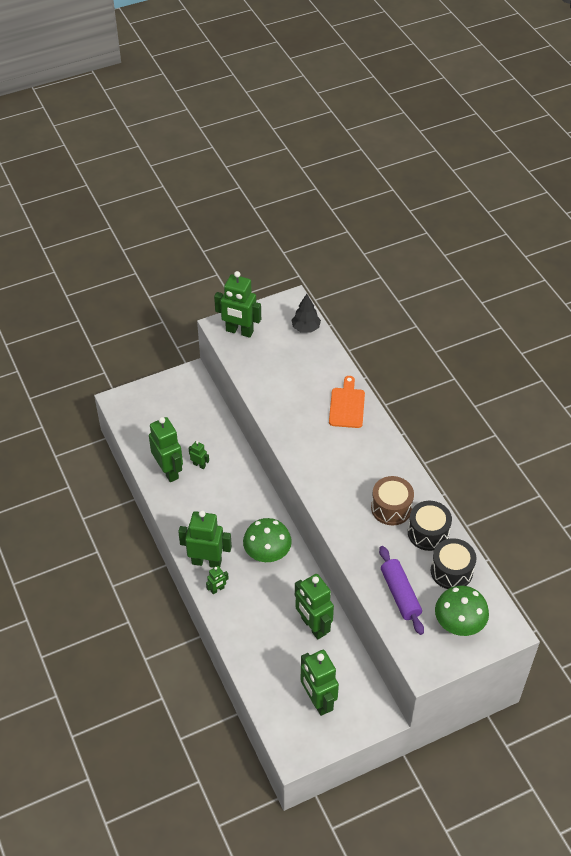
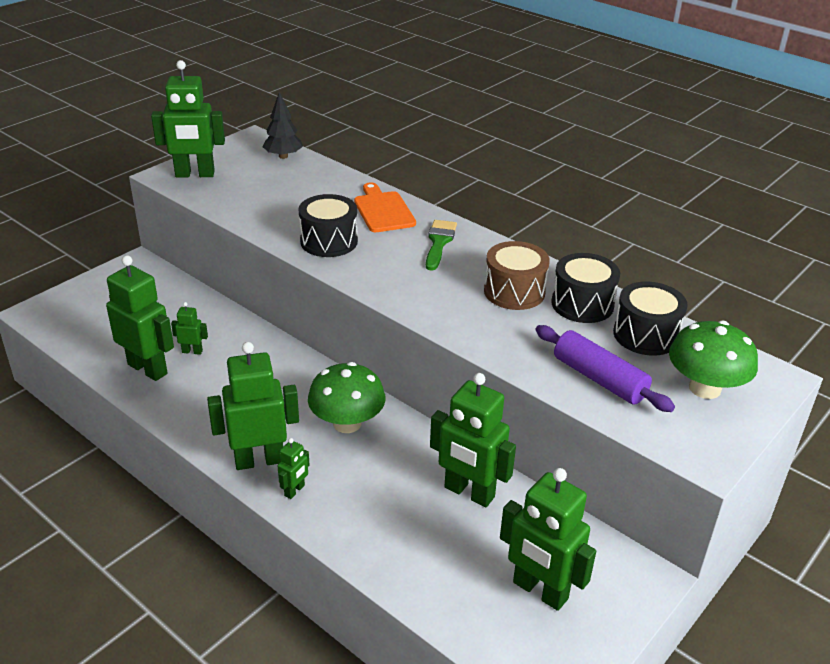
camera: 25 degrees left, 15 degrees down
(297, 425) = (329, 241): none -> black drum
(368, 448) = (439, 242): none -> green brush

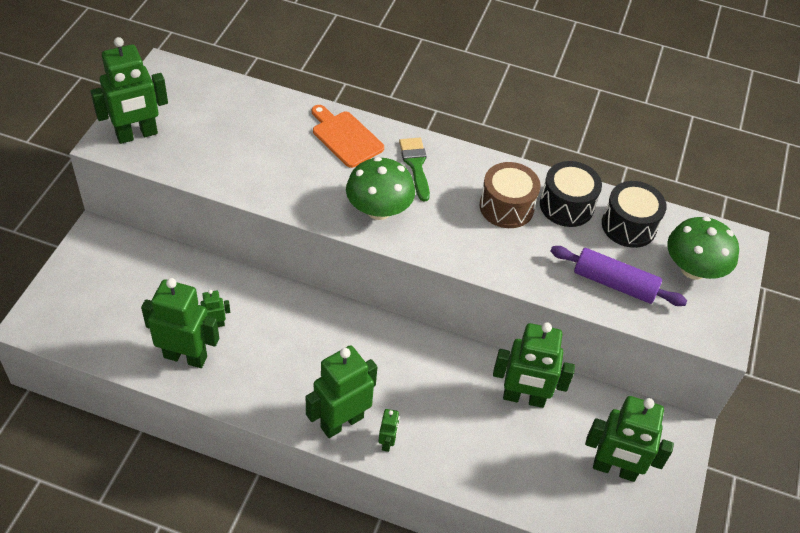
camera: 25 degrees left, 15 degrees up
(283, 156) = (210, 87): black tree -> none
(329, 241) = (318, 190): black drum -> none
(347, 423) = (394, 360): green mushroom -> green mushroom (379, 210)

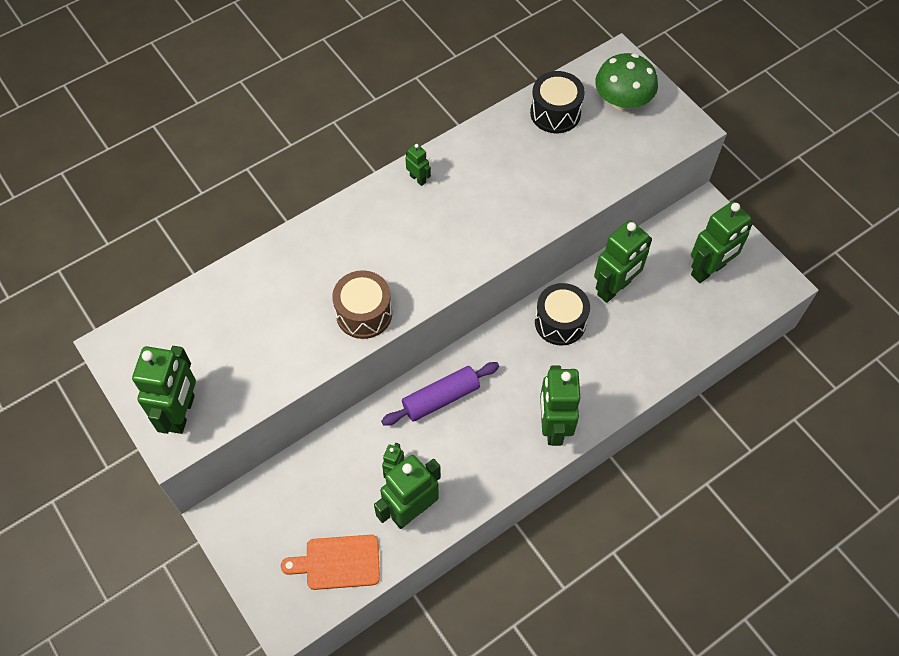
camera: 50 degrees left, 10 degrees up
(345, 137) = (316, 248): orange cutting board -> orange cutting board (338, 562)
(379, 210) = (416, 271): green mushroom -> none
(387, 442) = (592, 405): green robot -> green robot (418, 179)
(415, 165) = (387, 215): green brush -> none
(506, 207) = (479, 180): brown drum -> brown drum (364, 313)
(566, 206) = (507, 139): black drum -> black drum (560, 322)
(614, 284) = (601, 159): purple rolling pin -> purple rolling pin (441, 398)

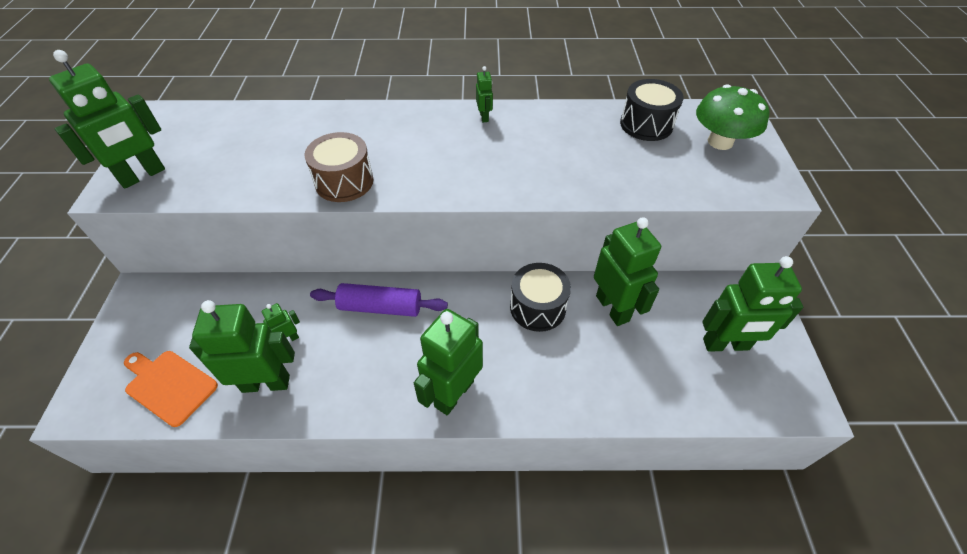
camera: 35 degrees right, 10 degrees down
(614, 288) = (613, 308): green robot -> green robot turned 105 degrees counterclockwise

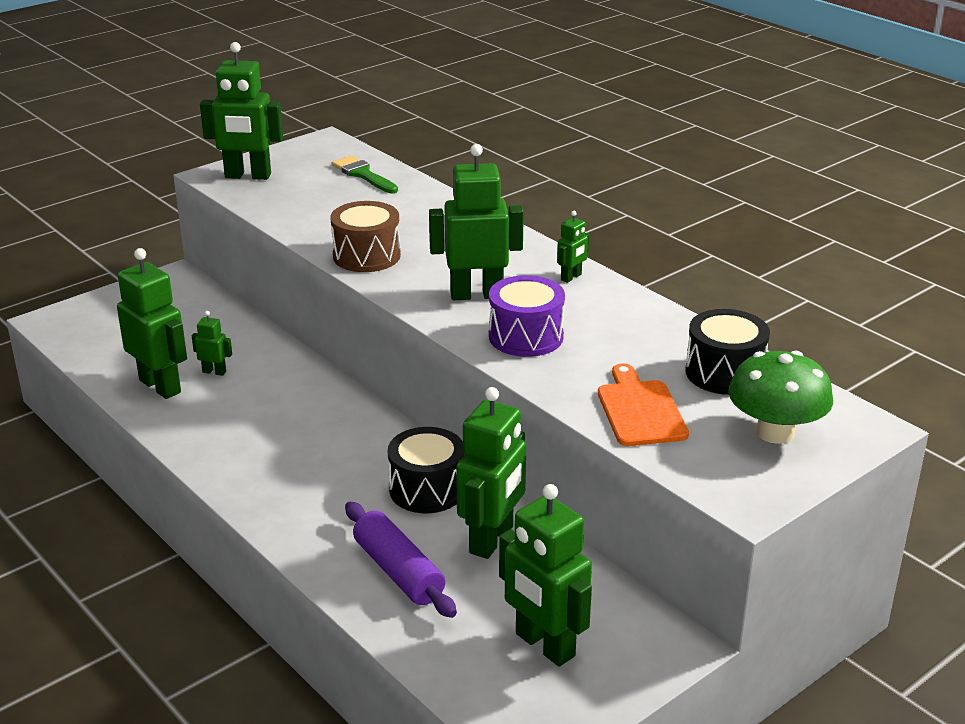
camera: 50 degrees right, 20 degrees down
(169, 385) = (109, 345): orange cutting board -> orange cutting board (640, 410)
(235, 124) = (363, 174): none -> green brush
(380, 307) = (307, 398): purple rolling pin -> purple rolling pin (398, 571)
(453, 393) = (261, 487): green robot -> green robot (476, 294)
(530, 171) = (526, 337): none -> purple drum

